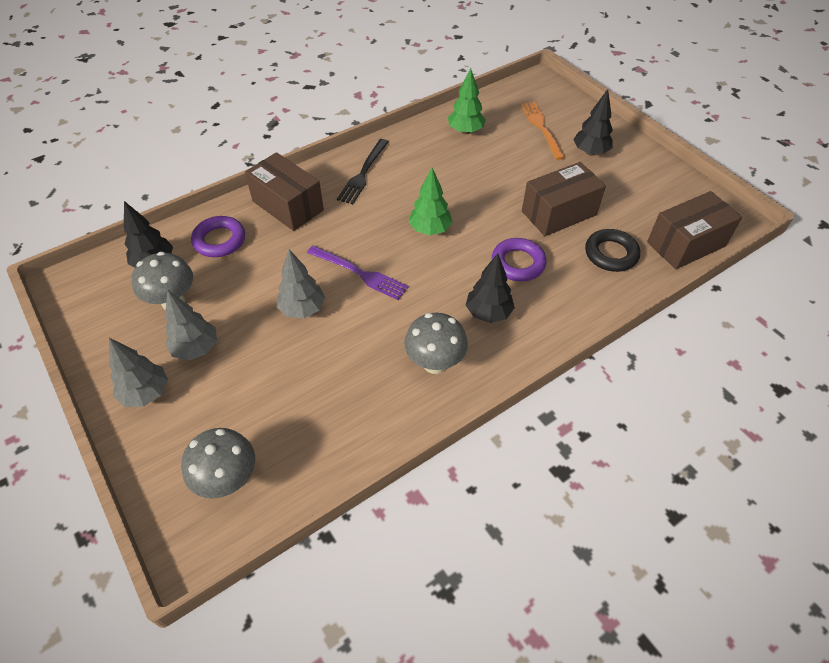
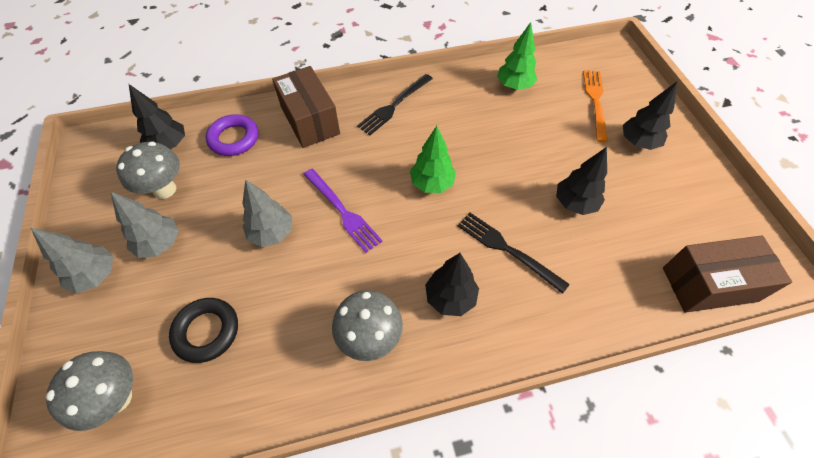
camera: 20 degrees right, 5 degrees up
(518, 263) = (506, 249): purple ring -> black fork
(559, 213) = (575, 203): brown box -> black tree
(611, 254) = (614, 269): black ring -> black ring (206, 331)

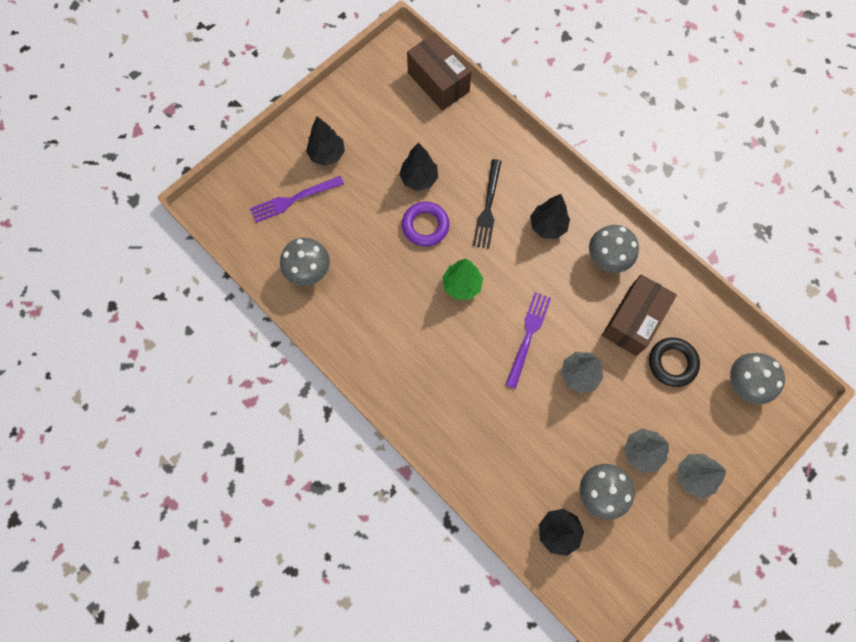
camera: 120 degrees left, 15 degrees up
(234, 139) = (515, 478): purple ring -> purple ring (425, 226)
(310, 120) = (455, 425): brown box -> brown box (633, 320)
(394, 106) = (395, 362): black fork -> none
(514, 86) = (309, 272): green tree -> grey mushroom
(595, 101) = (293, 200): orange fork -> purple fork

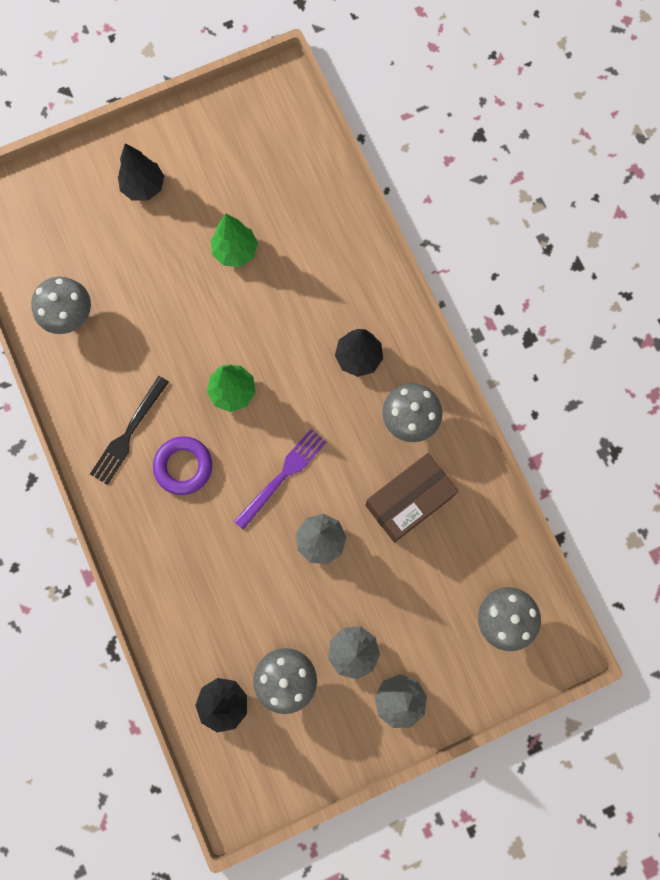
camera: 20 degrees right, 5 degrees up
(293, 200) = (85, 227): purple fork -> none
(419, 179) = (235, 251): black tree -> green tree
(425, 226) = (220, 309): purple ring -> purple ring (183, 466)
(438, 82) = (304, 143): brown box -> none
(488, 208) = (299, 312): black fork -> black fork (128, 434)
(672, 363) = (431, 565): black ring -> none

